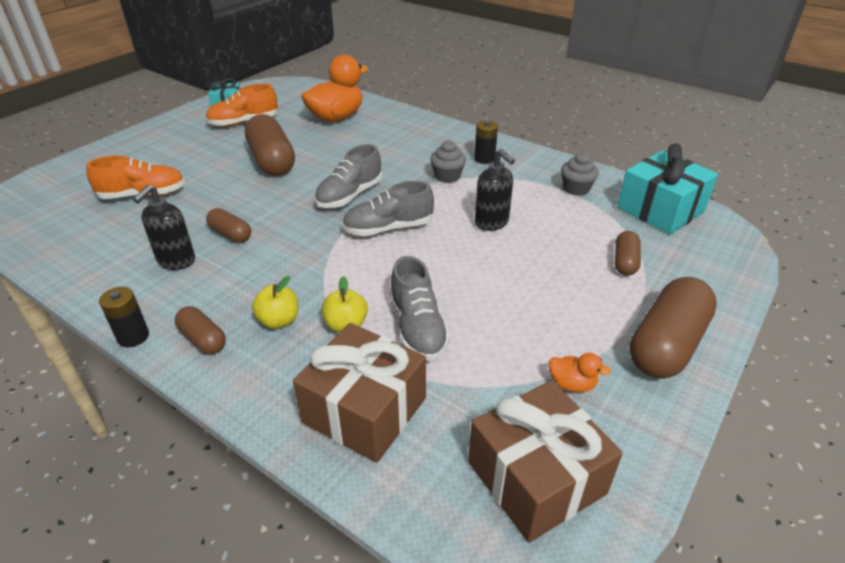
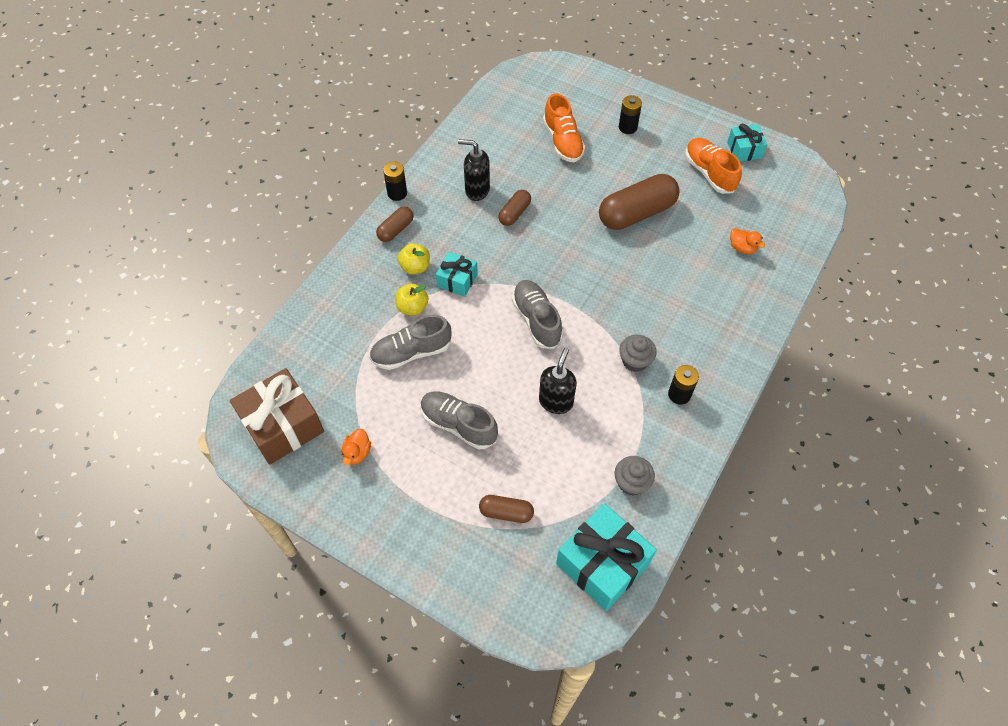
camera: 85 degrees right, 20 degrees up
(154, 156) = (627, 127): none -> black battery
(314, 284) = (457, 280): none -> turquoise gift
(336, 117) = (742, 248): orange duck -> orange duck, size x0.44
(349, 196) = (585, 284): grey shoe -> grey shoe (458, 424)
(364, 410) = (335, 329): brown gift -> none
(492, 223) = (556, 401): black soap dispenser -> black soap dispenser turned 150 degrees clockwise
(666, 344) = (399, 527): brown capsule -> none

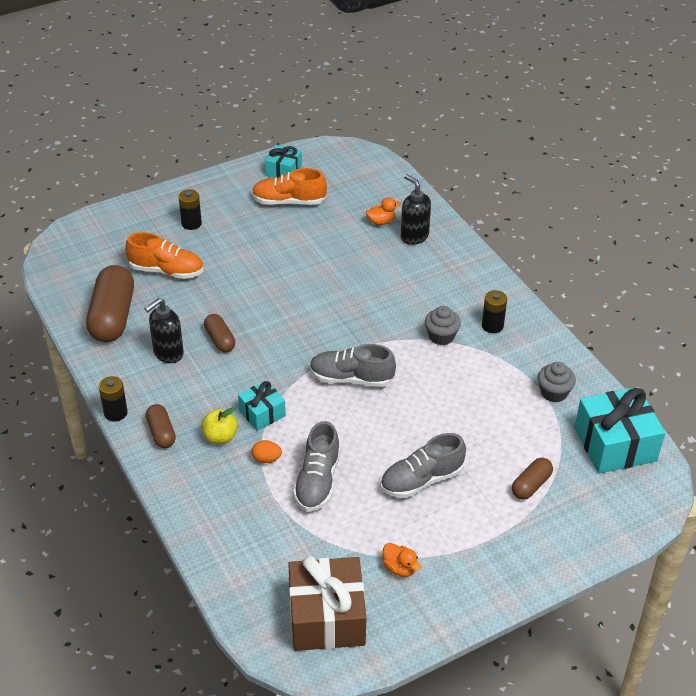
camera: 60 degrees left, 15 degrees down
(412, 307) = (266, 459): yellow apple -> orange egg
(556, 401) = (445, 404): black soap dispenser -> black soap dispenser (414, 236)
(636, 213) = (291, 263): brown capsule -> brown capsule (113, 317)

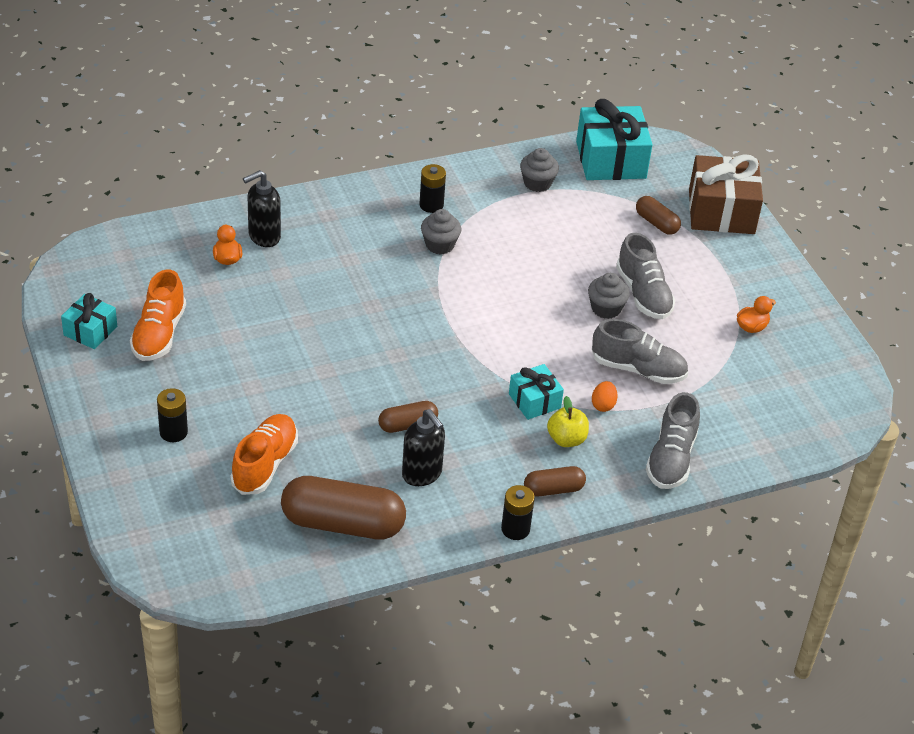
camera: 85 degrees left, 0 degrees up
(327, 617) = (808, 385): brown gift -> brown gift (721, 211)
(351, 378) = (492, 323): grey shoe -> grey shoe (671, 459)
(393, 453) = (606, 308): none -> grey cupcake

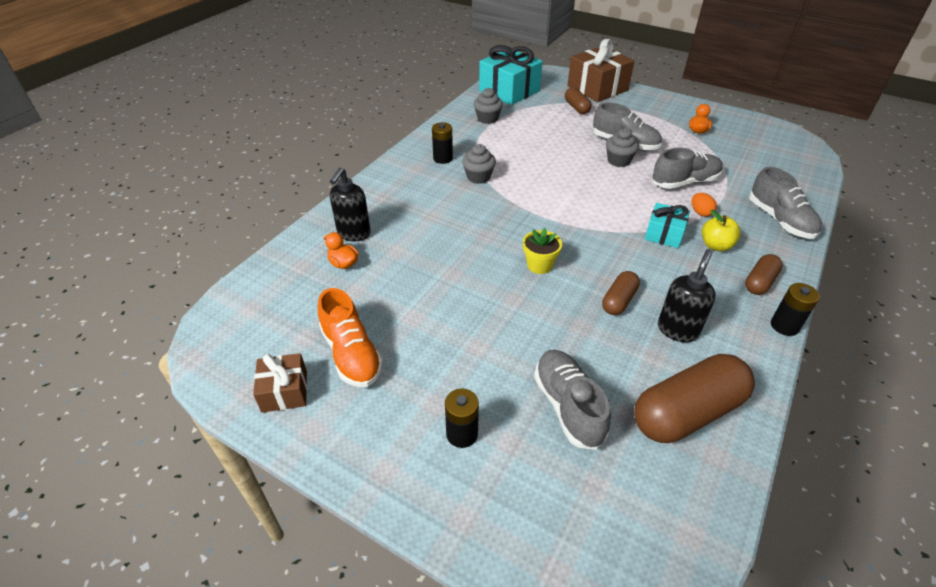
camera: 35 degrees left, 0 degrees up
(90, 331) = (284, 391): turquoise gift -> brown gift
(265, 464) = (568, 406): orange shoe -> grey shoe
(383, 357) = (539, 265): none -> yellow flower pot
(422, 474) = (677, 330): black soap dispenser -> black soap dispenser turned 75 degrees counterclockwise
(656, 223) = (576, 108): brown capsule -> brown capsule turned 60 degrees clockwise

